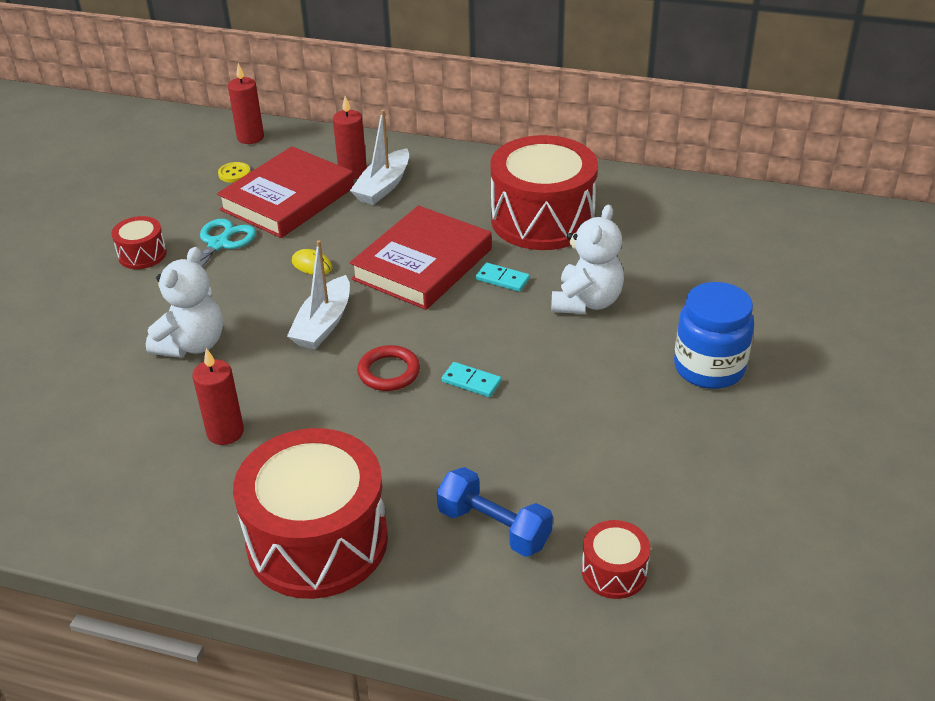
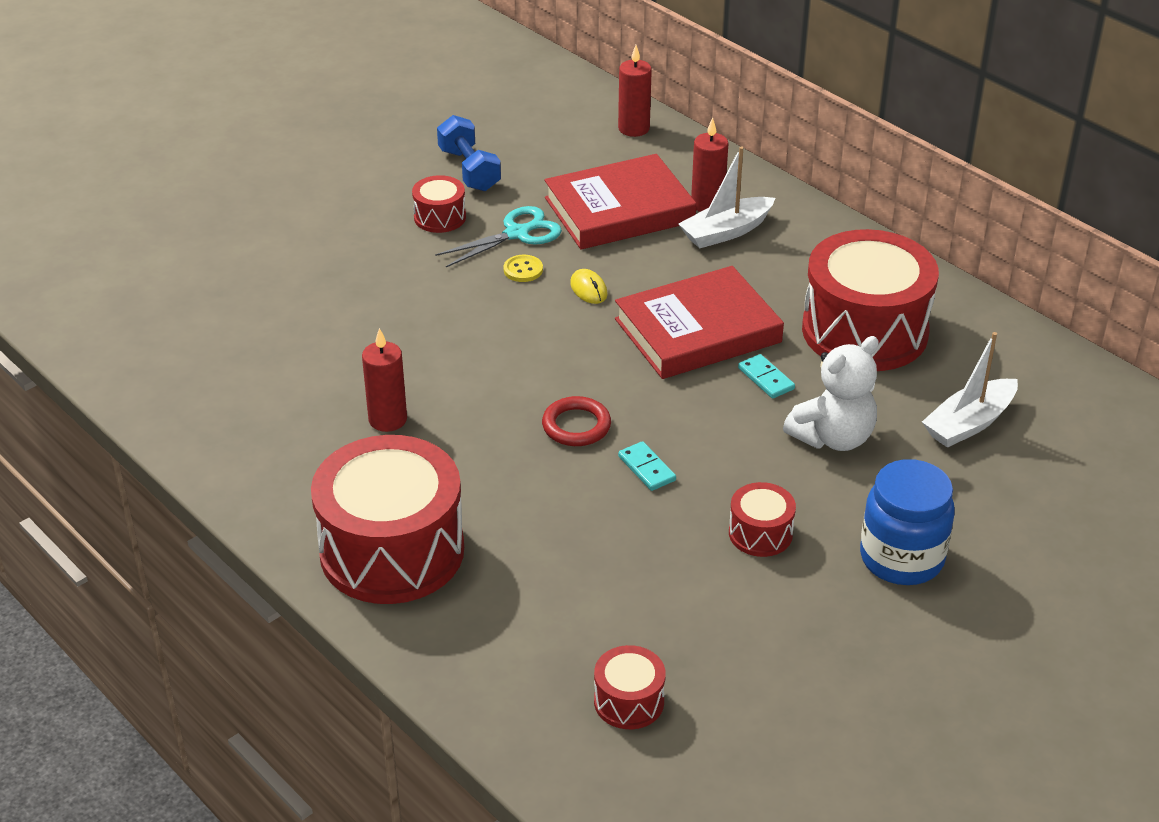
camera: 30 degrees right, 0 degrees up
(192, 344) = (419, 325): white teddy bear -> none
(234, 173) = (588, 163): yellow button -> yellow button (523, 270)
(323, 324) = (553, 353): white boat -> white boat (969, 423)
(494, 527) = (554, 611): blue dumbbell -> blue dumbbell (469, 170)
(597, 394) = (760, 533): none -> red drum

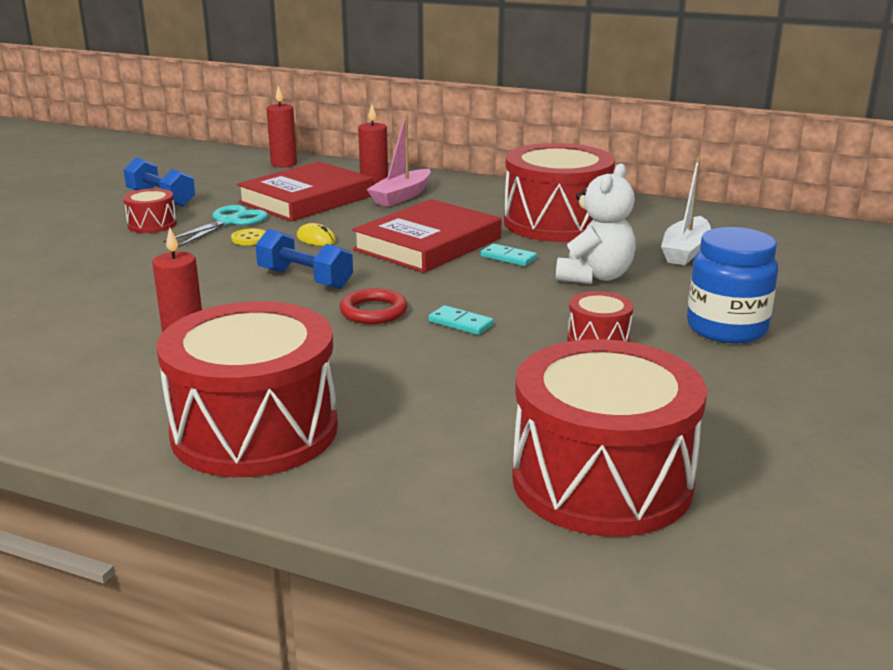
camera: 25 degrees left, 15 degrees down
(541, 355) = (305, 279): none -> blue dumbbell
(629, 701) = (601, 480): red drum -> red drum, size x2.23
(726, 232) = (401, 196): white boat -> pink boat

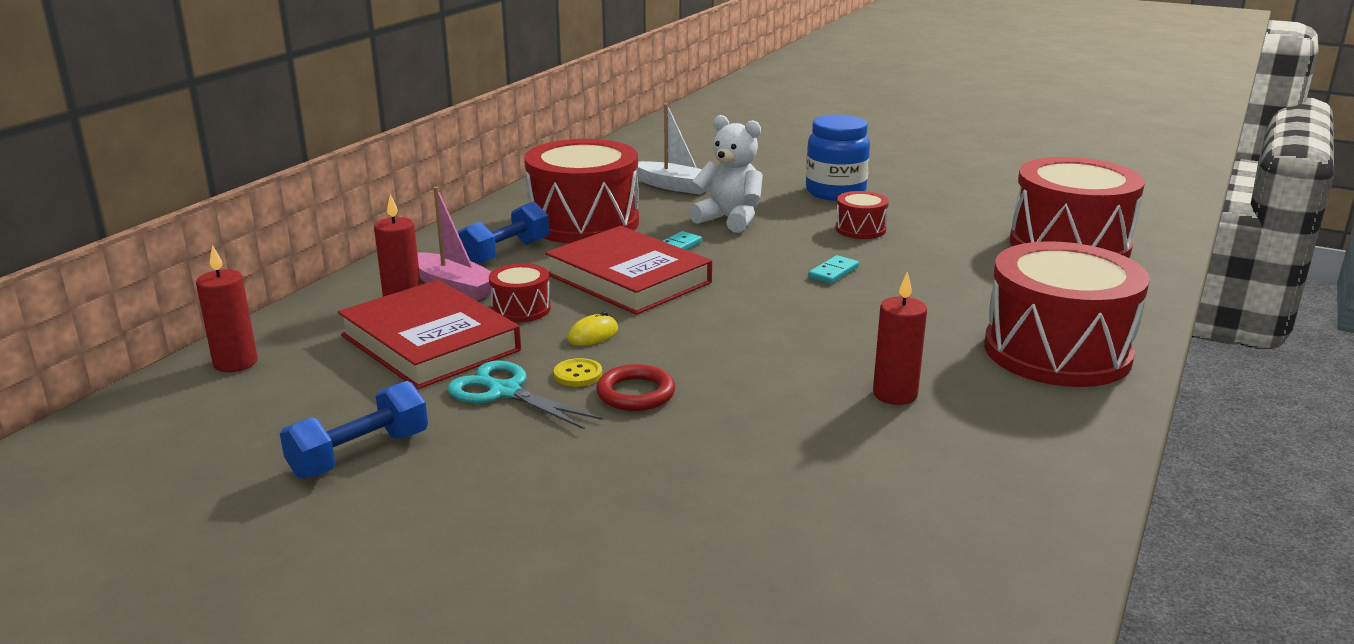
camera: 85 degrees left, 0 degrees up
(152, 224) = (489, 451): red drum -> red drum (521, 309)
(305, 279) = (722, 338): blue dumbbell -> blue dumbbell (505, 253)
(373, 311) = (809, 306): red ring -> red ring (635, 393)

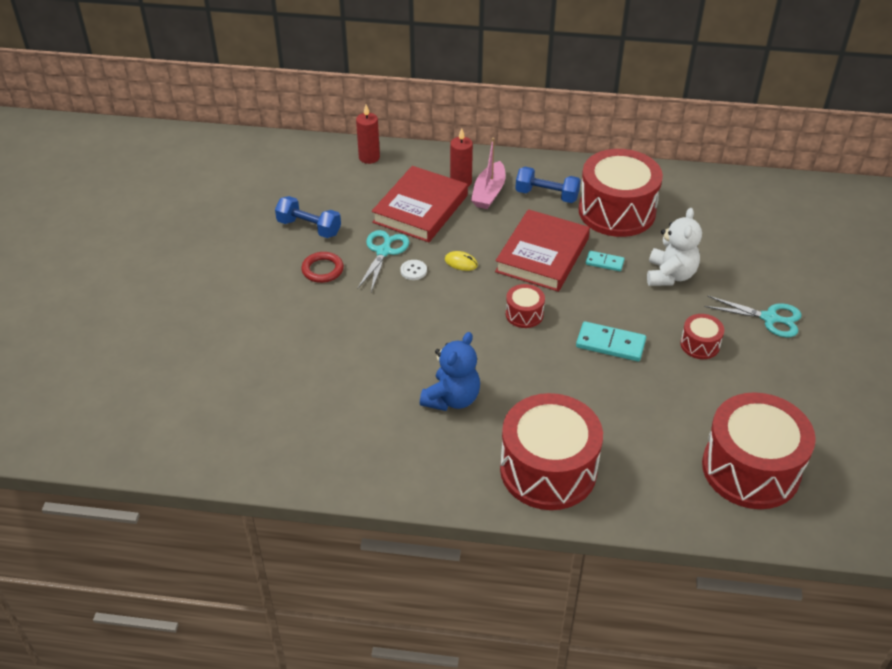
camera: 70 degrees right, 20 degrees up
(521, 309) = (476, 226): red drum -> red drum (524, 314)
(578, 374) = (413, 271): yellow button -> white button
(635, 393) = (404, 297): red ring -> red ring (322, 270)
(675, 186) = (715, 233): white boat -> none
(833, 272) = (610, 344): turquoise domino -> turquoise domino, size x1.67
(835, 192) = (769, 318): blue jar -> turquoise scissors
(895, 394) = (452, 399): red candle -> blue teddy bear

